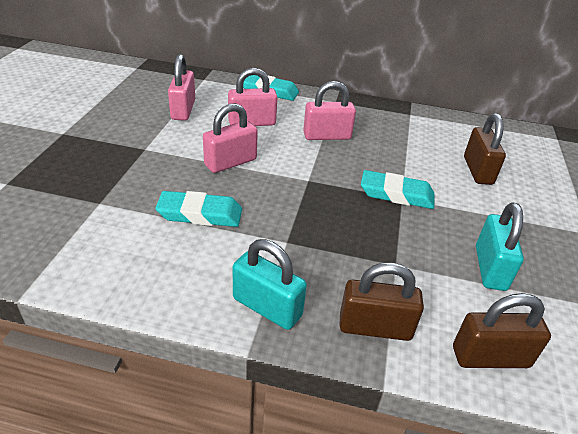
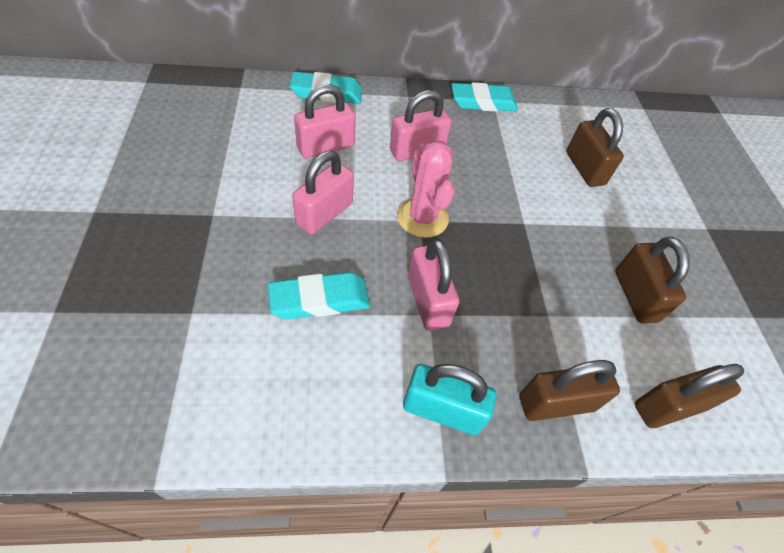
camera: 20 degrees left, 15 degrees up
(183, 110) = (235, 142): pink padlock -> pink padlock (427, 301)
(311, 178) = (422, 218): none -> pink cactus
(396, 194) = (517, 220): turquoise eraser -> turquoise eraser (483, 102)
(490, 268) = (635, 296): turquoise padlock -> brown padlock

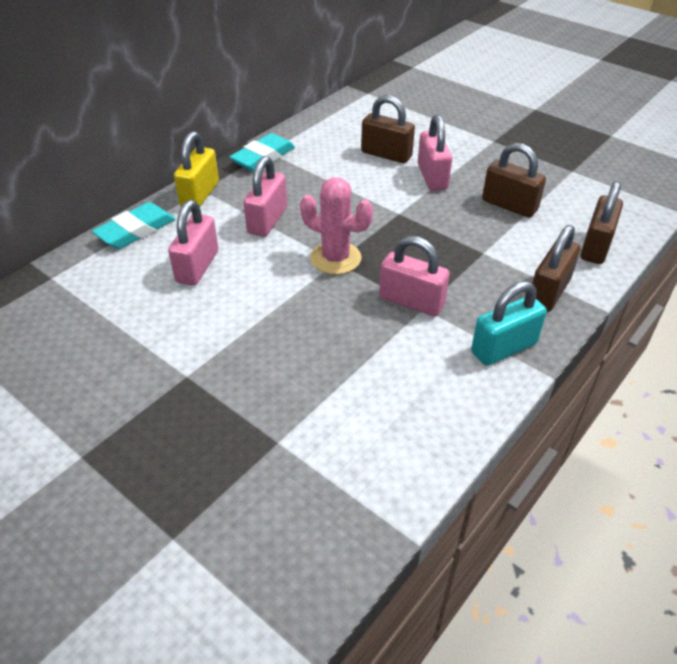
camera: 40 degrees left, 10 degrees down
(320, 300) = (348, 358): turquoise eraser -> none
(324, 214) = (268, 308): pink padlock -> pink padlock (432, 177)
(400, 98) = (200, 194): none -> yellow padlock

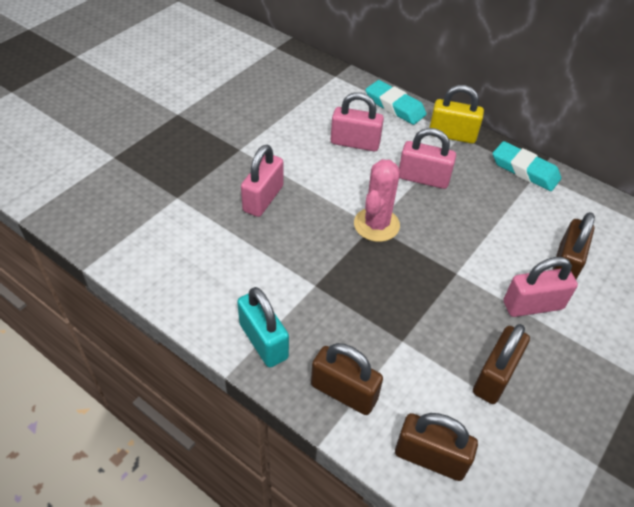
camera: 85 degrees right, 5 degrees up
(411, 301) = (322, 276): pink padlock -> pink padlock (263, 199)

